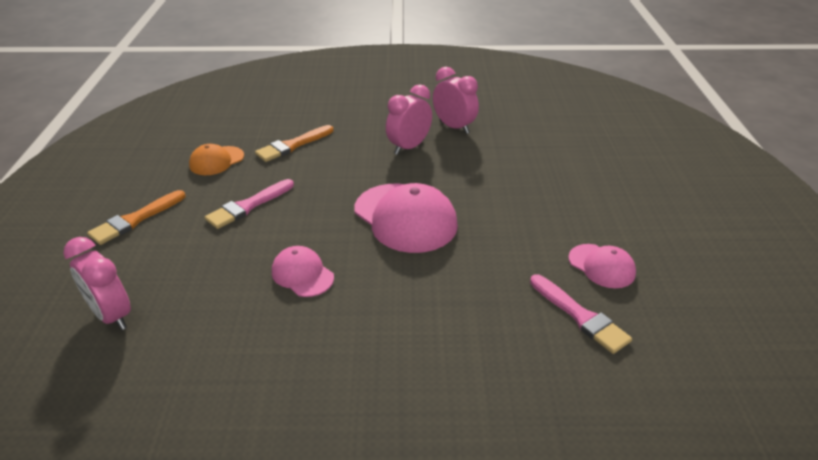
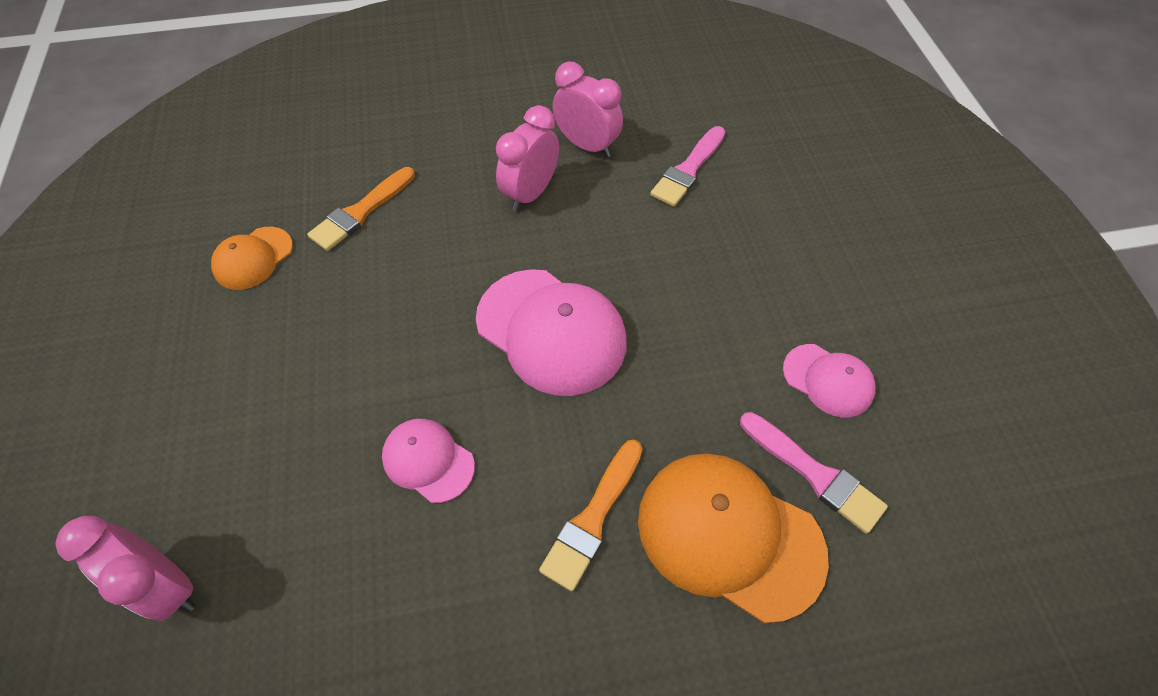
camera: 10 degrees left, 20 degrees up
(135, 220) = (157, 394): orange brush -> orange brush (593, 518)
(248, 206) = (321, 342): pink brush -> pink brush (688, 170)
(508, 341) = (729, 535): none -> orange cap

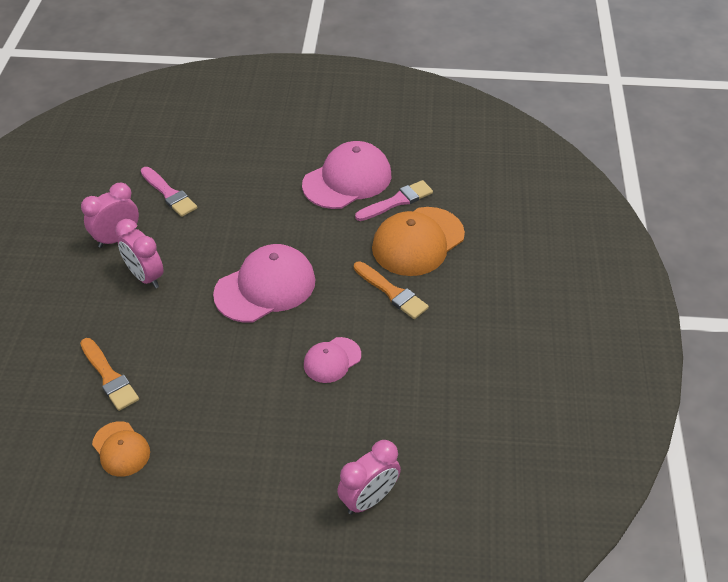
camera: 75 degrees left, 10 degrees down
(828, 380) = (347, 180): pink cap -> pink cap, size x1.83

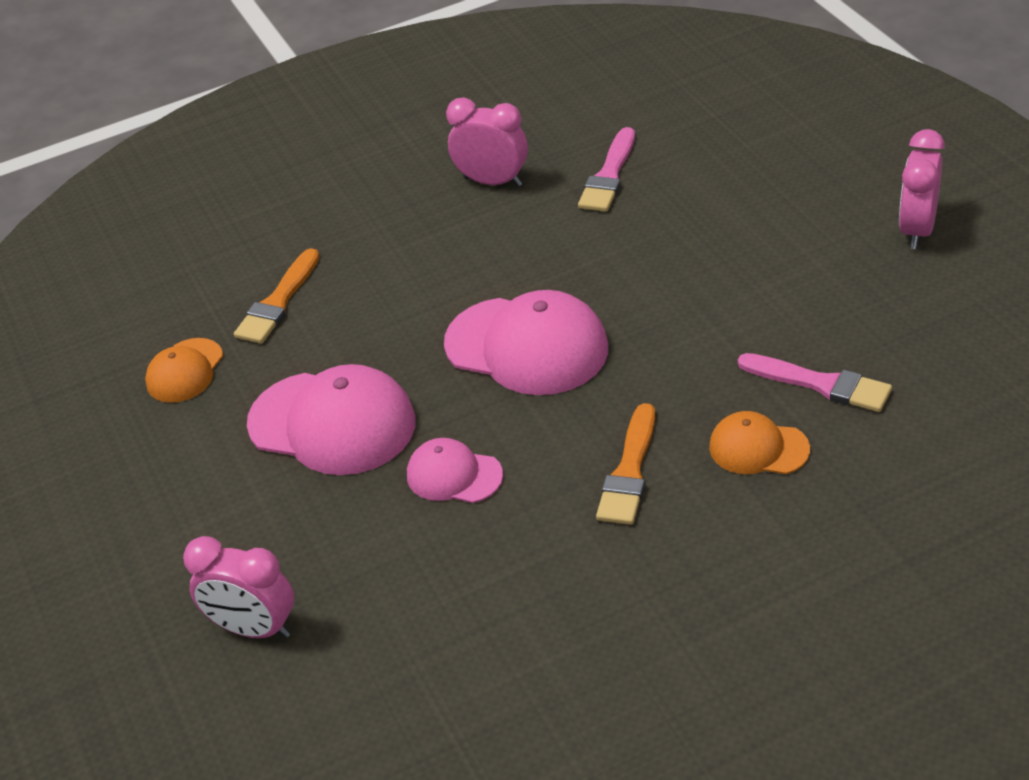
camera: 65 degrees right, 5 degrees down
(145, 277) = (452, 239): pink clock -> pink clock (917, 230)
(347, 180) = (810, 312): pink cap -> pink cap (332, 423)
(418, 241) = (758, 448): orange cap -> orange cap, size x0.55

